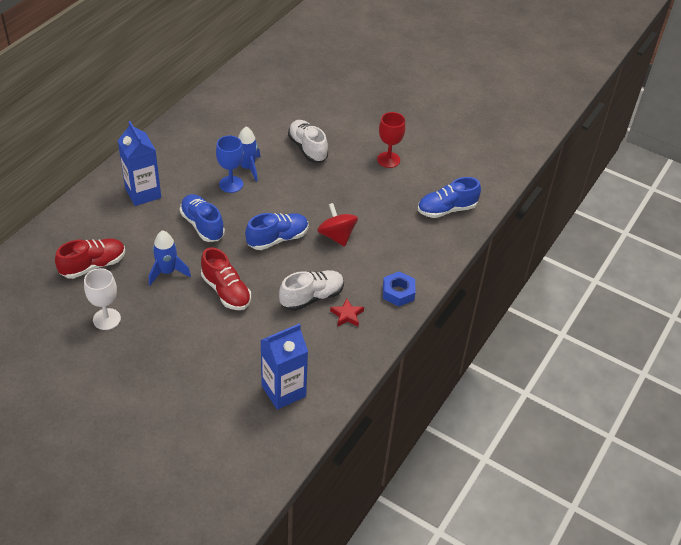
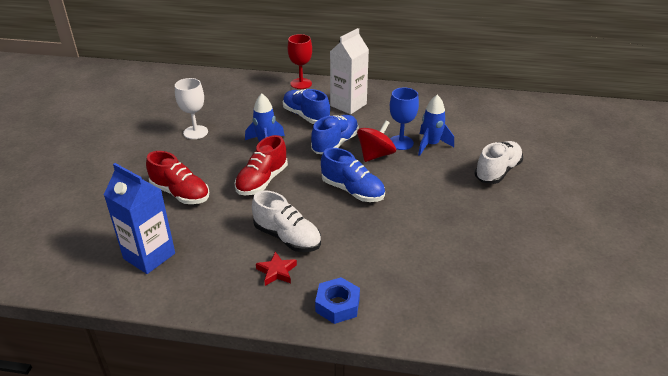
camera: 70 degrees right, 10 degrees down
(93, 265) = (250, 109): red shoe -> red shoe (180, 193)
(143, 193) = (348, 105): blue carton -> white carton
(336, 236) = (389, 229): red spinning top -> red spinning top (375, 155)
(388, 160) = (546, 233): red goblet -> red goblet (301, 83)
(446, 209) = (515, 311): blue shoe -> blue shoe (306, 116)

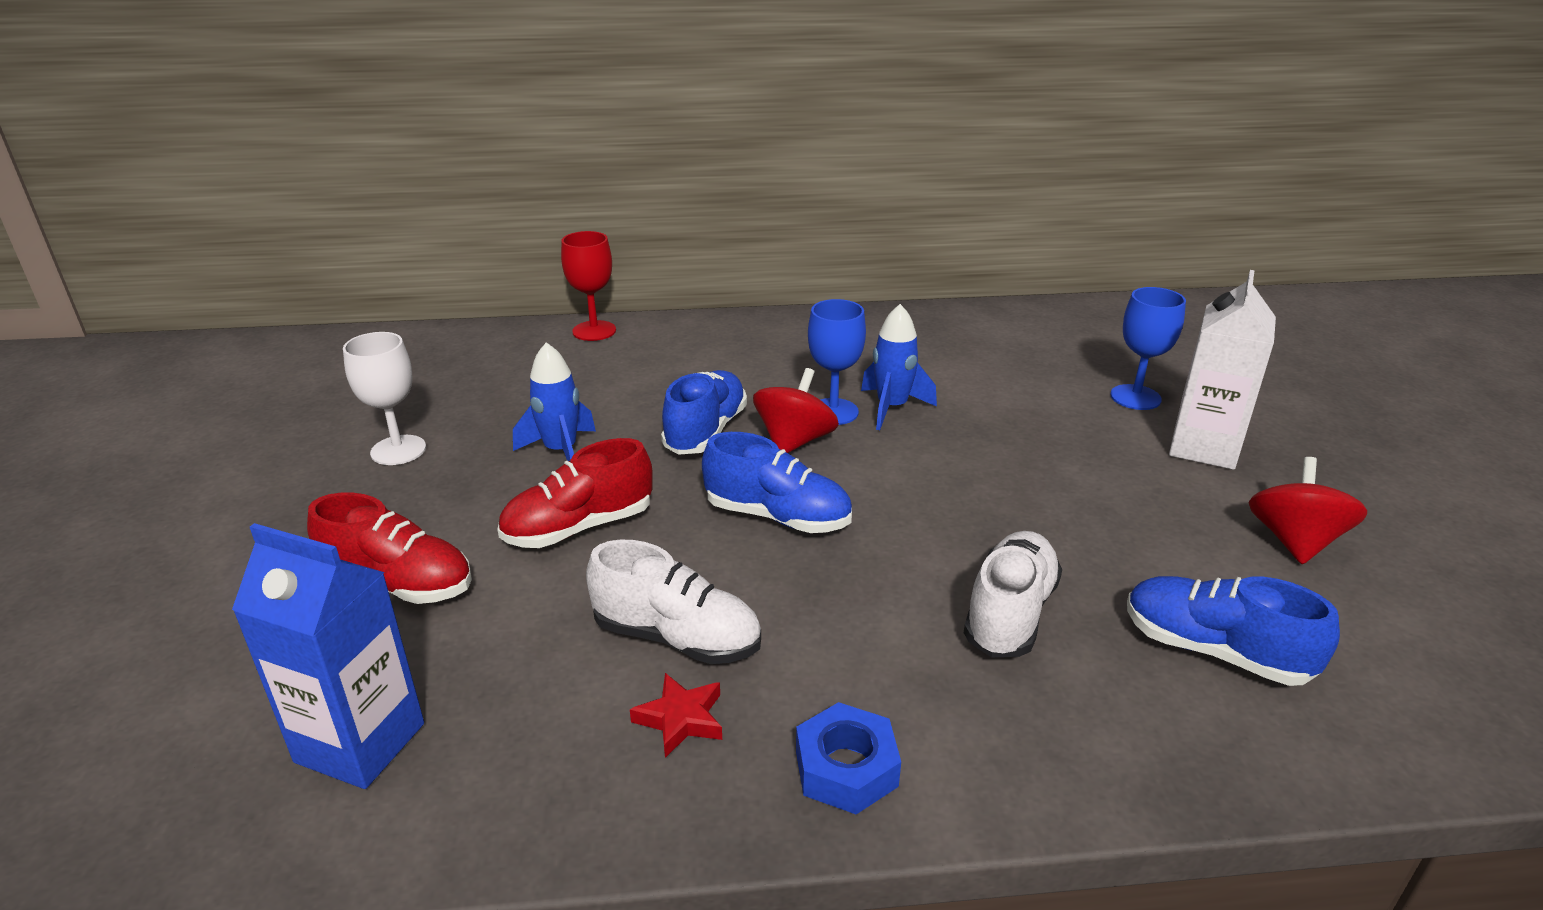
camera: 15 degrees left, 5 degrees down
(262, 181) = (579, 527): red shoe -> red shoe turned 45 degrees clockwise
(306, 116) = (626, 388): blue shoe -> blue shoe (1214, 651)
(348, 105) = (703, 357): white carton -> white carton (1203, 448)
(497, 171) = (1036, 438): white shoe -> white shoe (1009, 613)
(562, 158) = (1135, 397): none -> blue goblet
(604, 246) = (1294, 541): none -> red spinning top

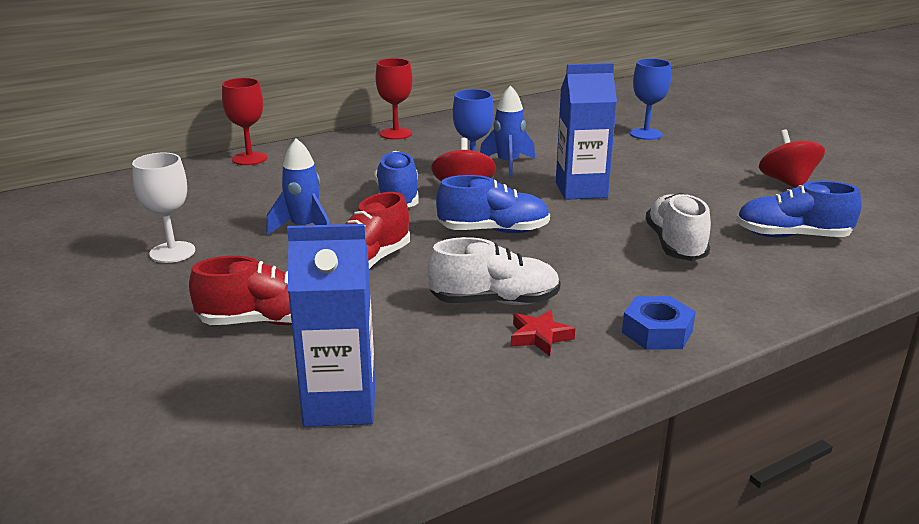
camera: 25 degrees left, 5 degrees down
(792, 327) = (396, 134): none -> red goblet
(954, 476) = (581, 190): none -> blue carton
(1203, 448) = (704, 150): white carton -> none

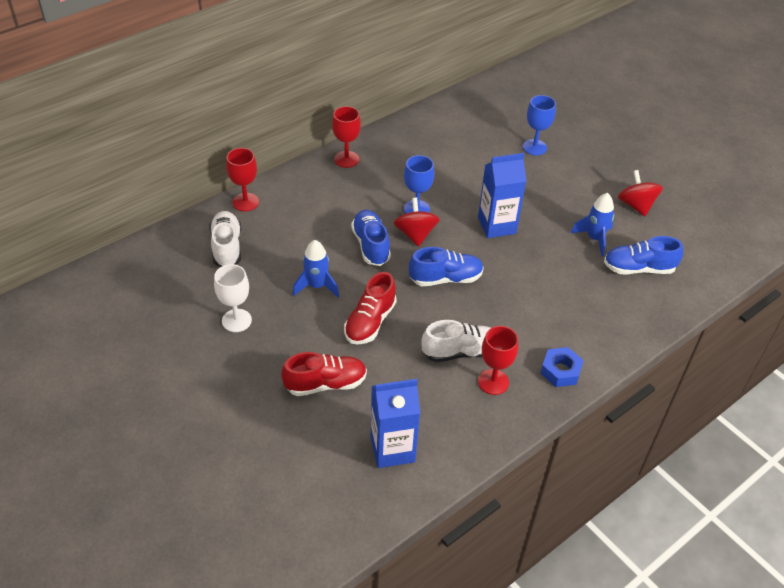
camera: 10 degrees left, 20 degrees up
(508, 164) = (440, 196): blue rocket -> blue rocket (594, 239)
(539, 337) = (493, 382): red star -> red goblet
(675, 245) = (565, 284): white shoe -> white shoe (227, 247)

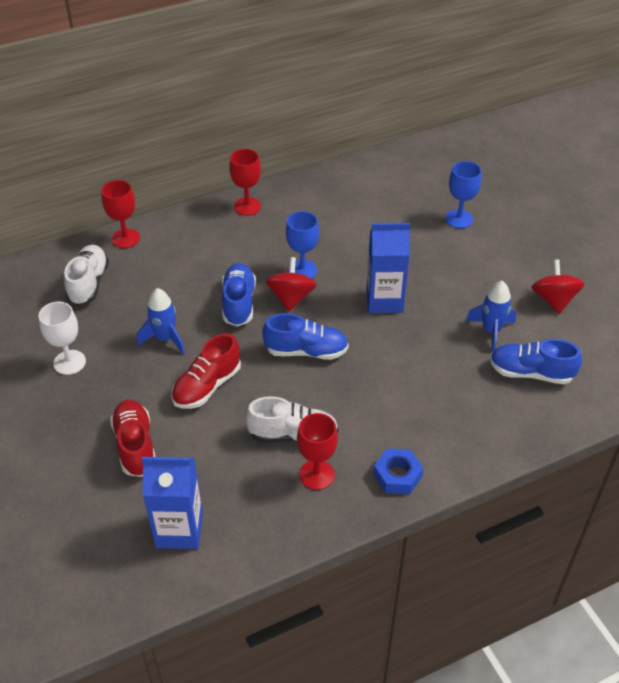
camera: 15 degrees right, 0 degrees up
(325, 384) = (135, 445): red shoe -> red shoe turned 105 degrees counterclockwise

